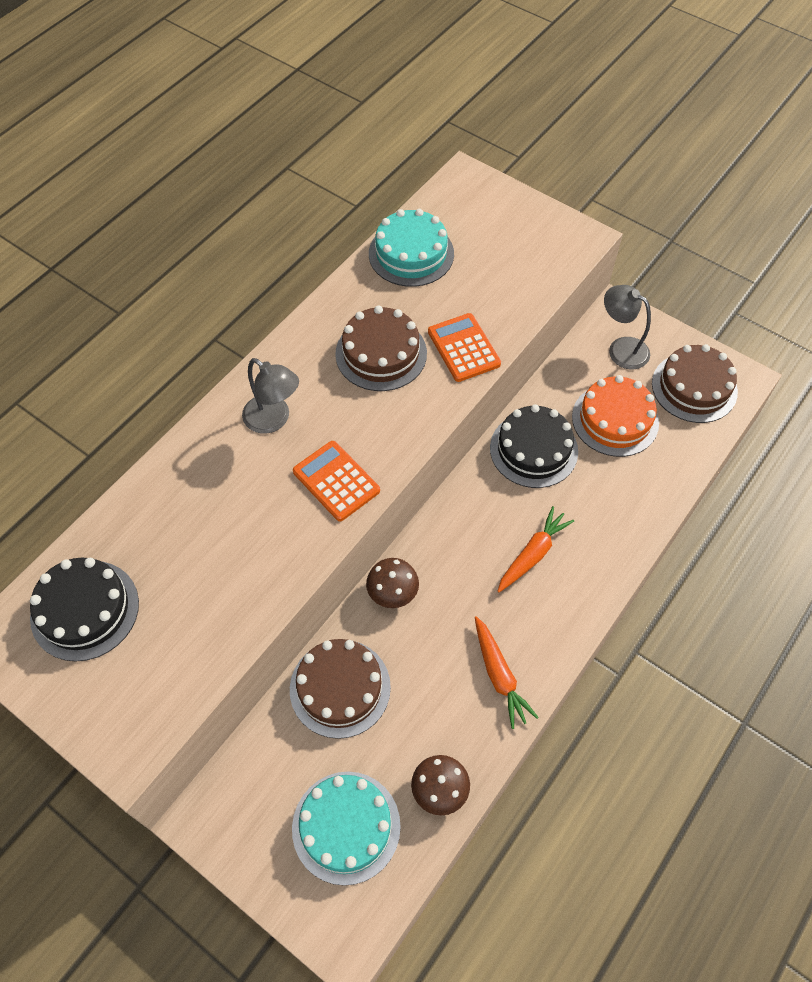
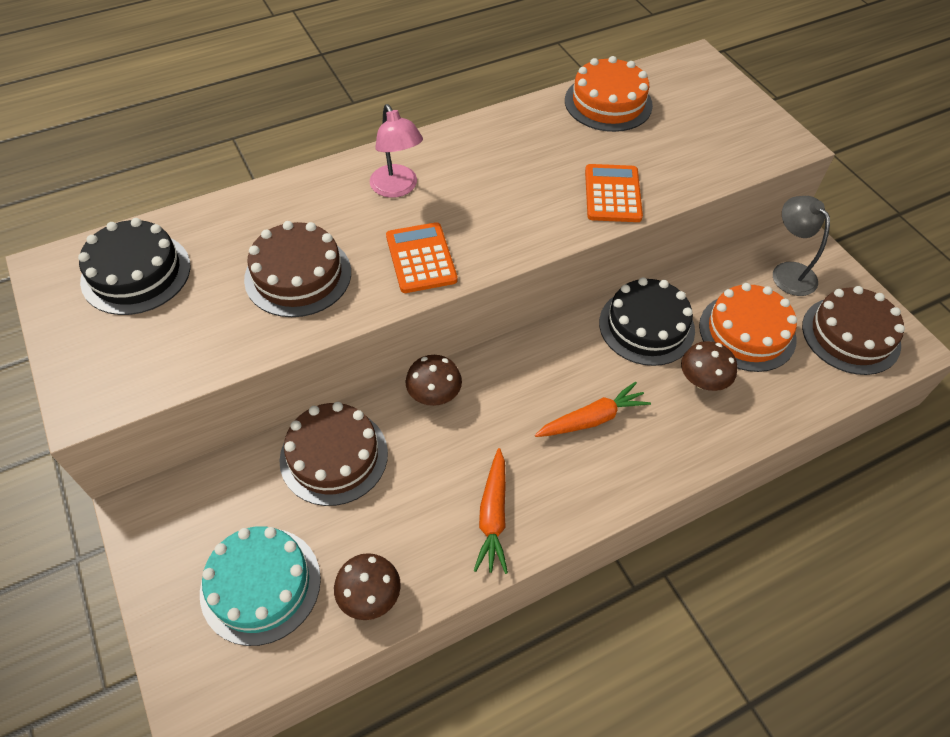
camera: 25 degrees right, 5 degrees down
(274, 420) = (397, 188): grey lamp -> pink lamp
(381, 353) = (529, 171): brown cake -> brown cake (298, 275)
(411, 254) = (608, 103): turquoise cake -> orange cake
(601, 480) = (702, 380): none -> brown mushroom

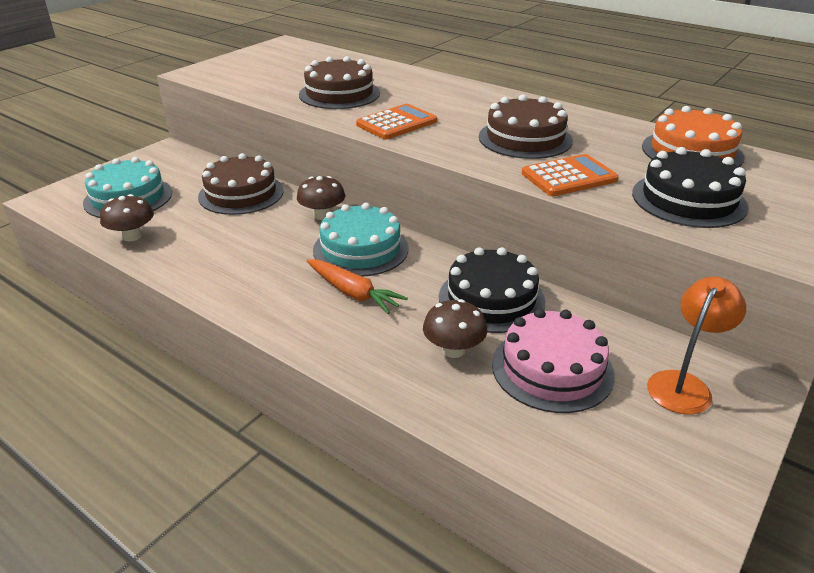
camera: 65 degrees right, 20 degrees down
(136, 273) = (299, 59): black cake -> black cake (688, 200)
(397, 188) = (458, 101): pink lamp -> none
(493, 516) = (222, 268): orange carrot -> none
(520, 386) = (360, 249): none -> turquoise cake
(747, 332) = (552, 369): orange cake -> pink cake
(788, 272) = (684, 384): grey lamp -> orange lamp
(850, 335) = (640, 463): brown cake -> brown cake (525, 138)

